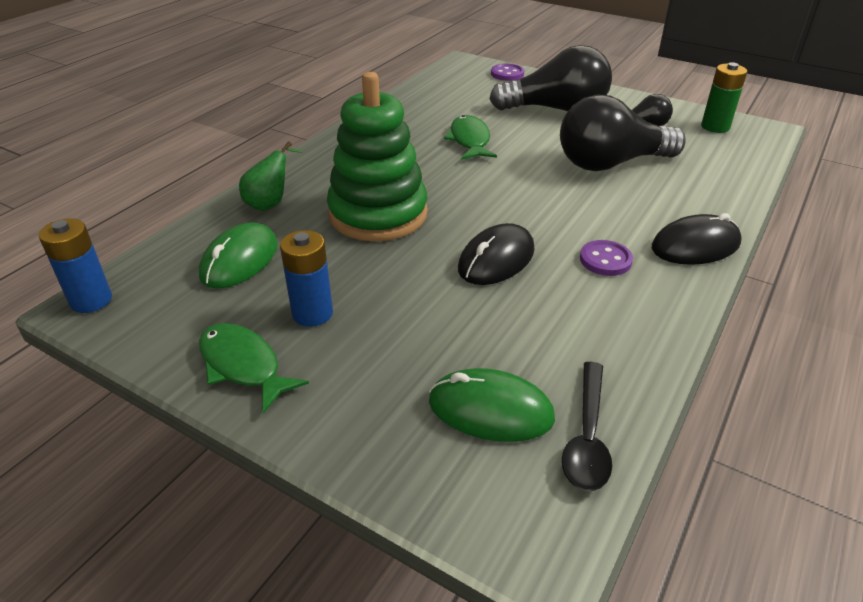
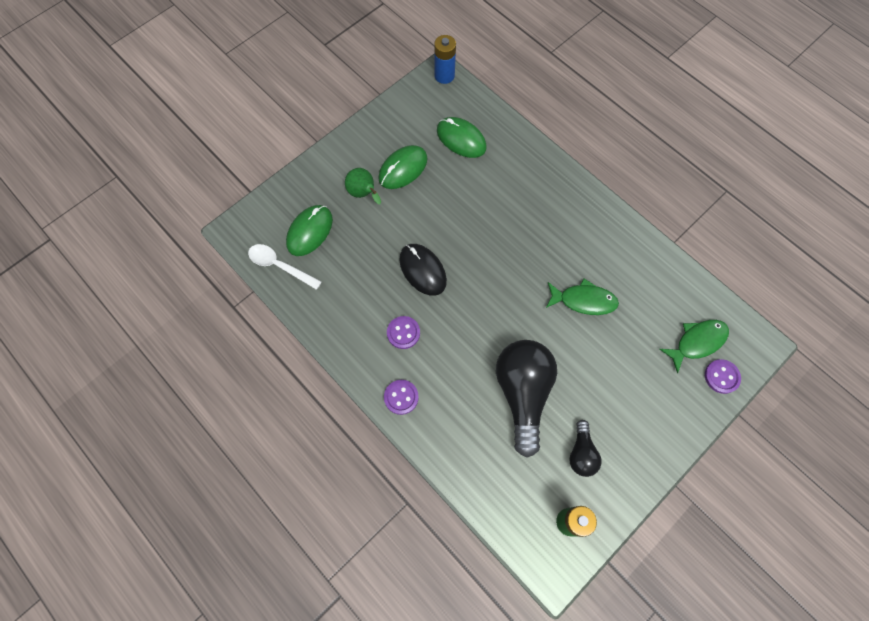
camera: 105 degrees right, 30 degrees up
(243, 366) = (374, 137): green fish -> green fish (697, 342)
(270, 203) = (519, 158): green pear -> green pear (363, 193)
(312, 313) = (403, 169): blue battery -> green mouse
(378, 214) = (491, 216): green stacking toy -> none
(556, 109) = (630, 391): black light bulb -> none
(587, 436) = (280, 266): black spoon -> white spoon
(695, 246) = (401, 397): black mouse -> purple button

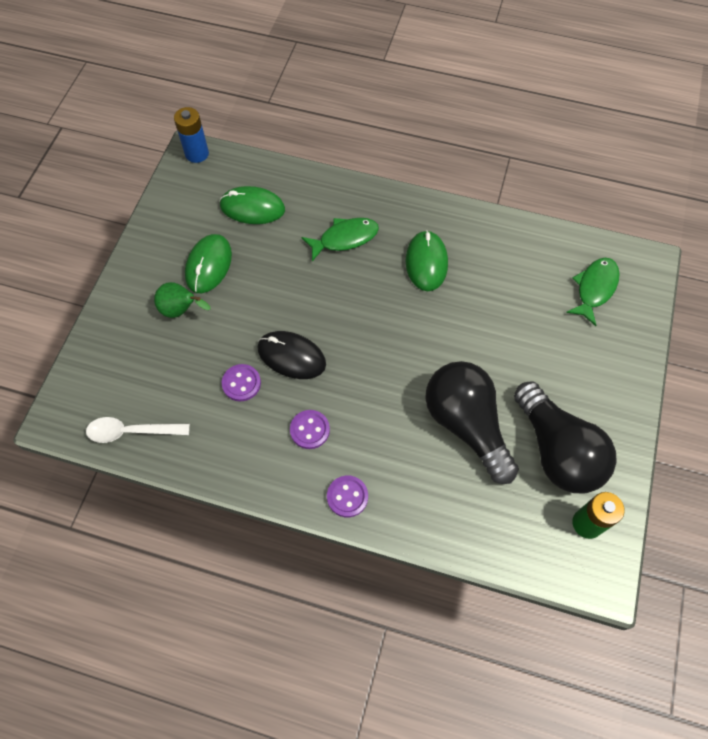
camera: 30 degrees left, 5 degrees down
(310, 231) = (144, 378): green mouse -> green mouse (426, 262)
(581, 453) = (557, 450): black light bulb -> black light bulb, size x2.01
(583, 300) = (468, 304): green fish -> green fish (344, 238)
(721, 377) = (635, 309): purple button -> purple button (241, 383)

